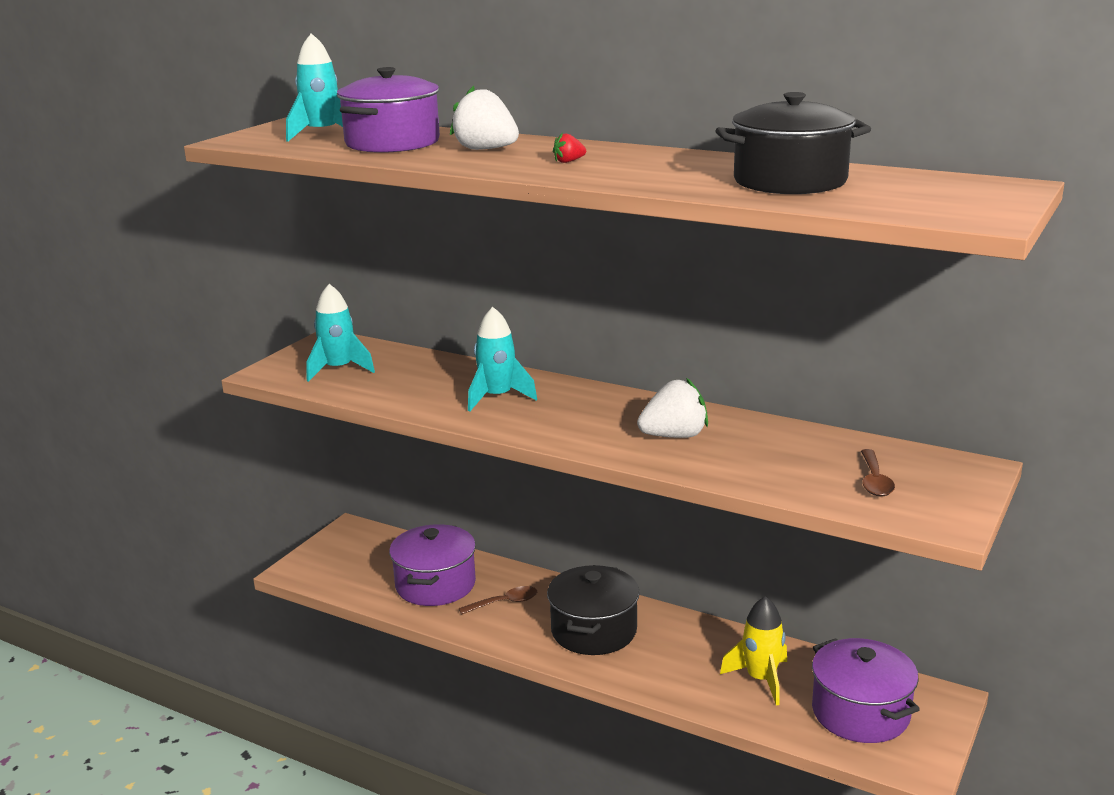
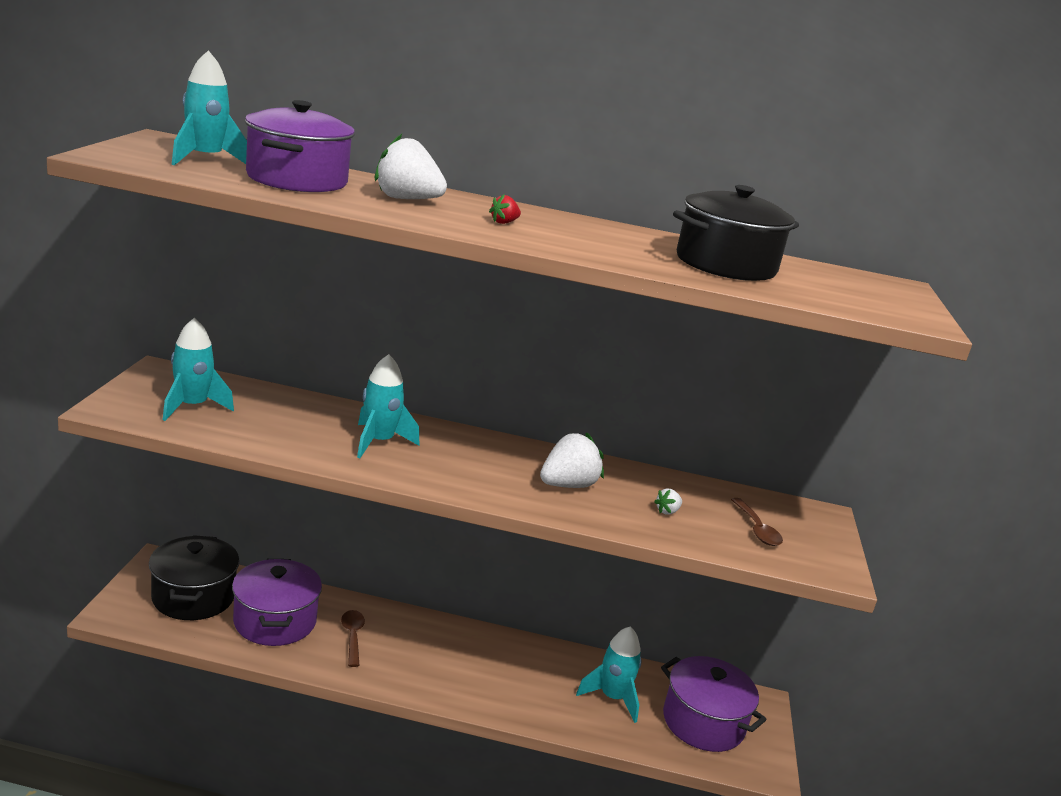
camera: 25 degrees left, 0 degrees up
(504, 603) = (352, 636): brown spoon -> brown spoon turned 60 degrees counterclockwise
(594, 631) = (448, 660): black pot -> black pot (193, 597)
(761, 679) = (612, 697): yellow rocket -> turquoise rocket
(774, 461) = (667, 511): none -> white strawberry

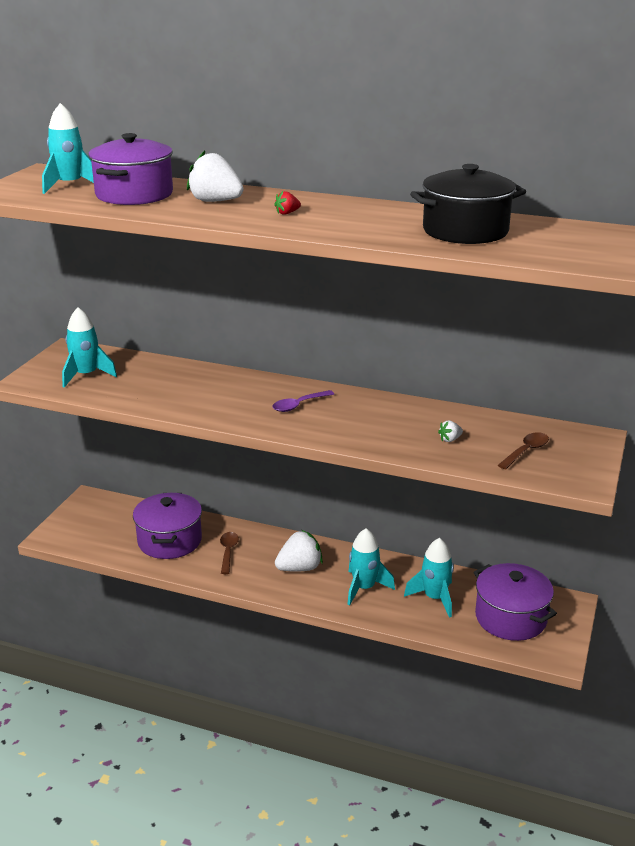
camera: 15 degrees right, 5 degrees up
(193, 597) = (111, 524): black pot -> none
(379, 442) = (224, 395): turquoise rocket -> turquoise rocket (364, 588)
(475, 460) = (299, 405): none -> purple spoon
(568, 485) = (370, 422): white strawberry -> white strawberry (299, 568)
(757, 529) = (526, 451): brown spoon -> brown spoon turned 135 degrees counterclockwise

